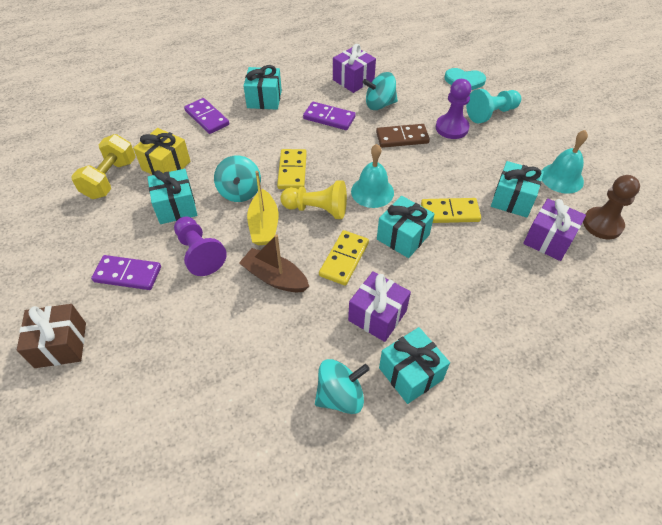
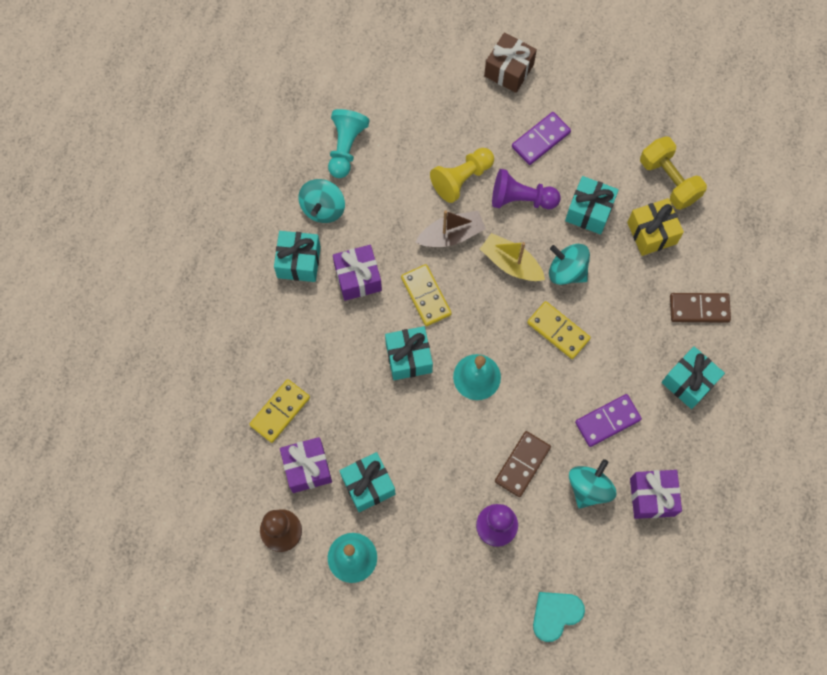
camera: 130 degrees right, 20 degrees up
(207, 118) = (699, 309): purple domino -> brown domino
(317, 209) = (494, 316): yellow pawn -> yellow pawn (461, 179)
(450, 212) = (400, 418): yellow domino -> yellow domino (280, 411)
(491, 114) = (484, 587): turquoise pawn -> turquoise pawn (346, 147)

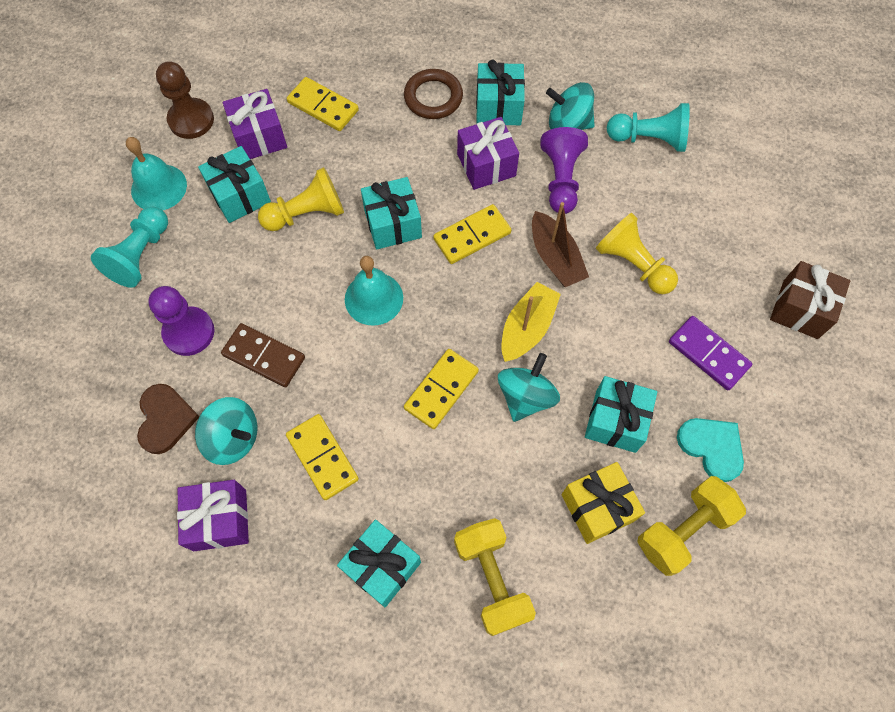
camera: 85 degrees right, 5 degrees down
(281, 315) = (433, 97): none -> brown ring
(392, 428) = (306, 213): none -> yellow pawn
(420, 570) = (141, 255): none -> turquoise pawn
(521, 199) = (618, 335): purple pawn -> purple pawn (561, 179)
(555, 614) = (76, 405): turquoise heart -> turquoise heart (712, 447)
(571, 541) = (165, 419): none -> brown heart
(607, 421) = (322, 457): purple domino -> yellow domino
(699, 309) = (492, 579): brown domino -> yellow dumbbell

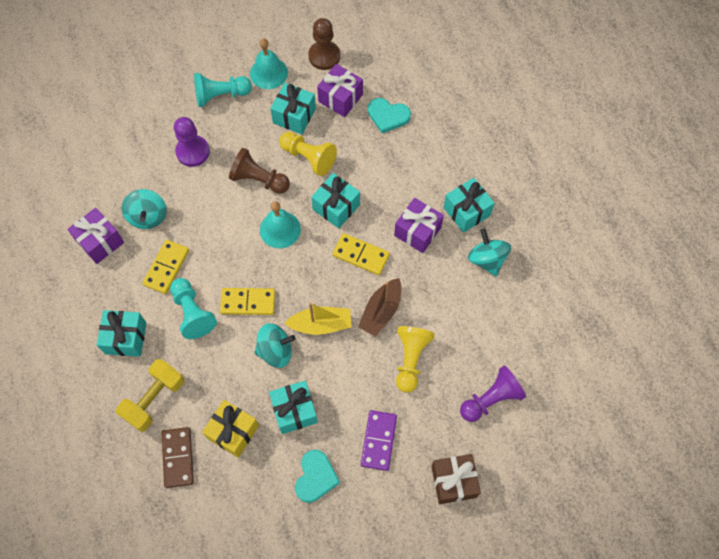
camera: 55 degrees right, 0 degrees up
(165, 419) = (136, 177): brown heart -> none
(264, 356) = (204, 198): brown domino -> brown domino (178, 458)
(290, 282) = (259, 179): none -> brown pawn
(323, 106) = (388, 116): yellow domino -> turquoise heart
(433, 97) = (443, 170): brown ring -> none
(561, 179) = (441, 280): purple pawn -> purple pawn (491, 399)
(649, 139) = (514, 315): turquoise pawn -> turquoise pawn (193, 313)
(683, 530) = (251, 489): yellow dumbbell -> none

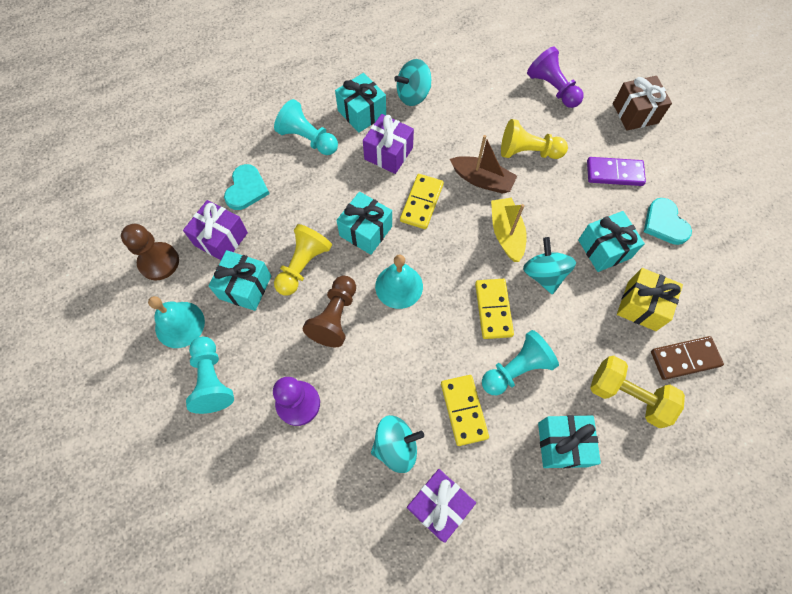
camera: 95 degrees left, 0 degrees up
(166, 267) = (463, 410): yellow domino -> yellow domino turned 60 degrees clockwise
(315, 477) = (664, 223): turquoise heart -> turquoise heart turned 120 degrees counterclockwise
(438, 164) = (308, 139): none -> turquoise pawn

